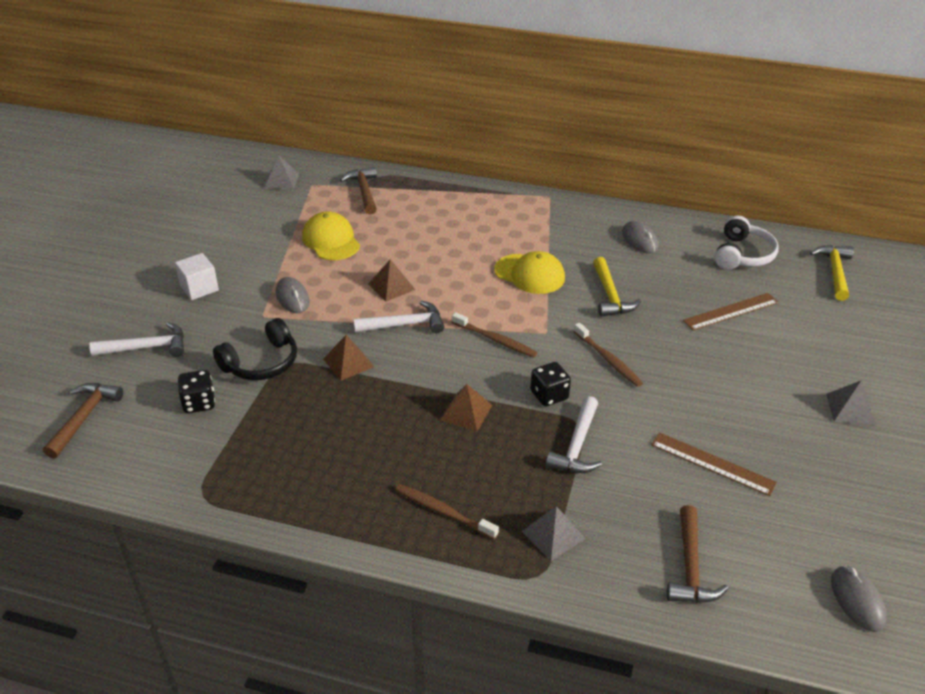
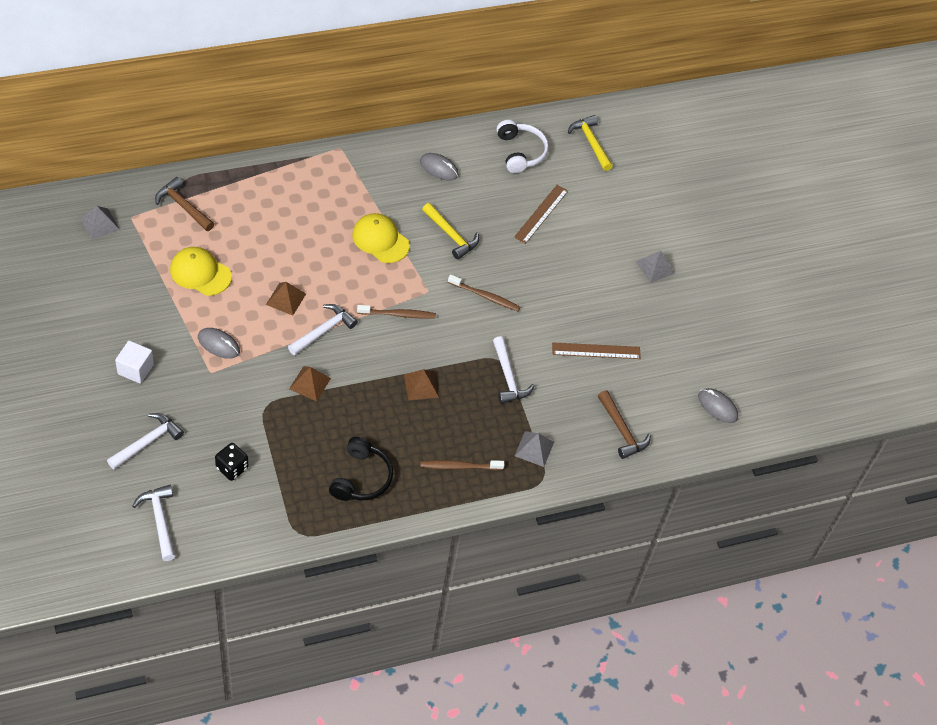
camera: 40 degrees left, 15 degrees up
(84, 417) = (160, 520): brown hammer -> white hammer
(261, 362) = (247, 413): black headphones -> black headphones (361, 478)
(529, 274) = (380, 240): yellow cap -> yellow cap turned 135 degrees counterclockwise
(549, 395) = (465, 345): black dice -> none

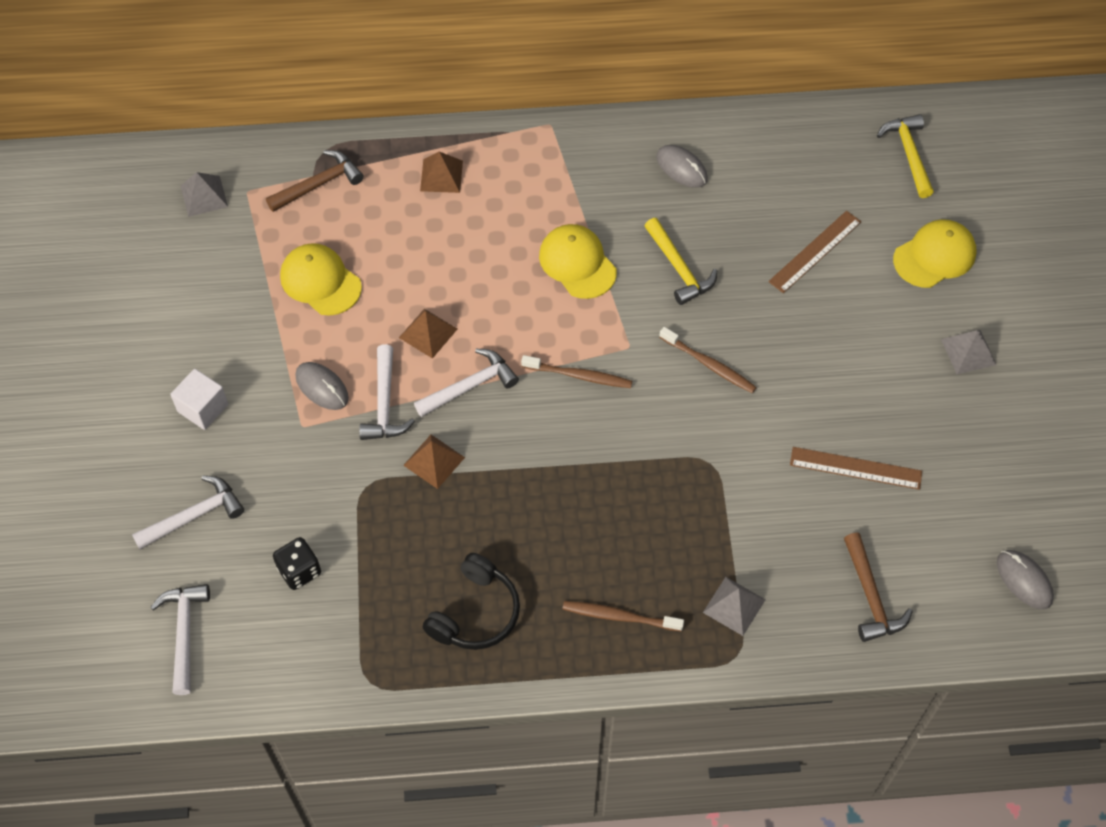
camera: 20 degrees right, 5 degrees up
(183, 206) = (319, 184): brown hammer -> brown hammer turned 90 degrees clockwise
(421, 386) = (590, 486): brown pyramid -> brown pyramid (441, 176)
(508, 377) = (718, 491): white hammer -> white hammer (385, 404)
(520, 152) = (803, 157): white headphones -> none
(621, 208) = (934, 256): none -> yellow cap

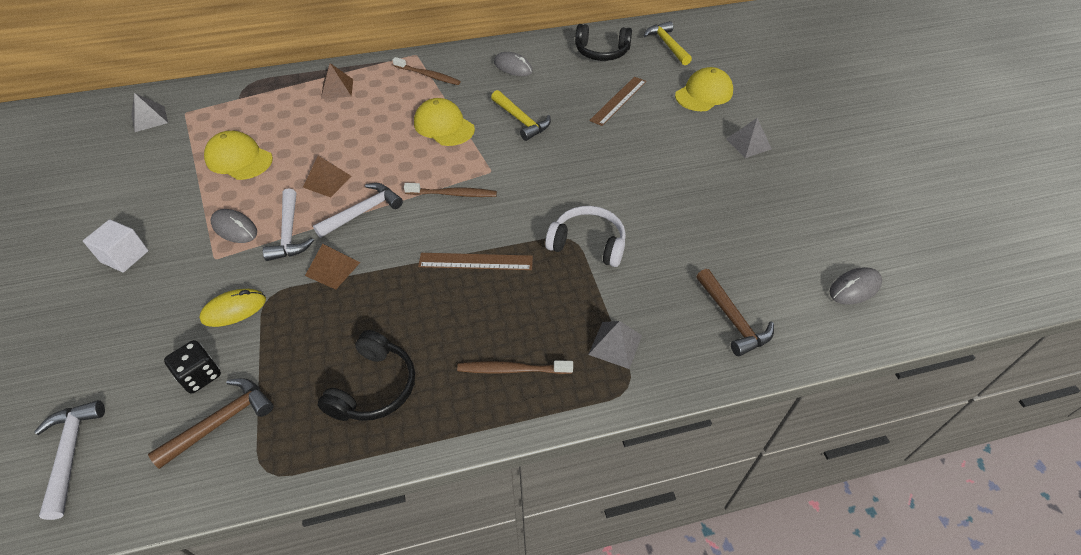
camera: 10 degrees left, 10 degrees down
(194, 515) = (102, 342): white hammer -> none
(319, 184) = (242, 102): brown hammer -> brown hammer (221, 421)
(328, 497) = (234, 310): none -> yellow mouse
(709, 365) = (556, 175): brown toothbrush -> brown toothbrush (428, 75)
(729, 473) = (588, 244): none -> white headphones
(811, 155) = (601, 52): none -> black headphones
(855, 468) = (689, 227): brown ruler -> brown ruler (475, 262)
(1024, 580) = (854, 288): grey mouse -> grey mouse turned 75 degrees counterclockwise

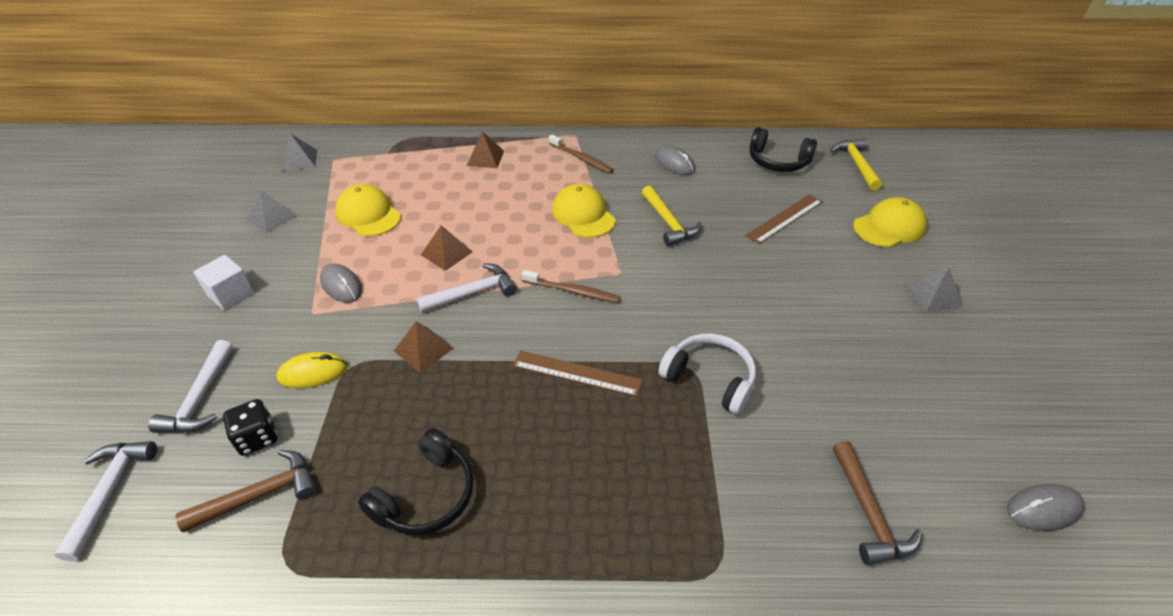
camera: 15 degrees right, 5 degrees down
(289, 233) = (392, 301): white hammer -> white hammer (200, 398)
(511, 370) = (583, 512): brown toothbrush -> none
(615, 344) = (713, 511): grey pyramid -> grey pyramid (272, 217)

